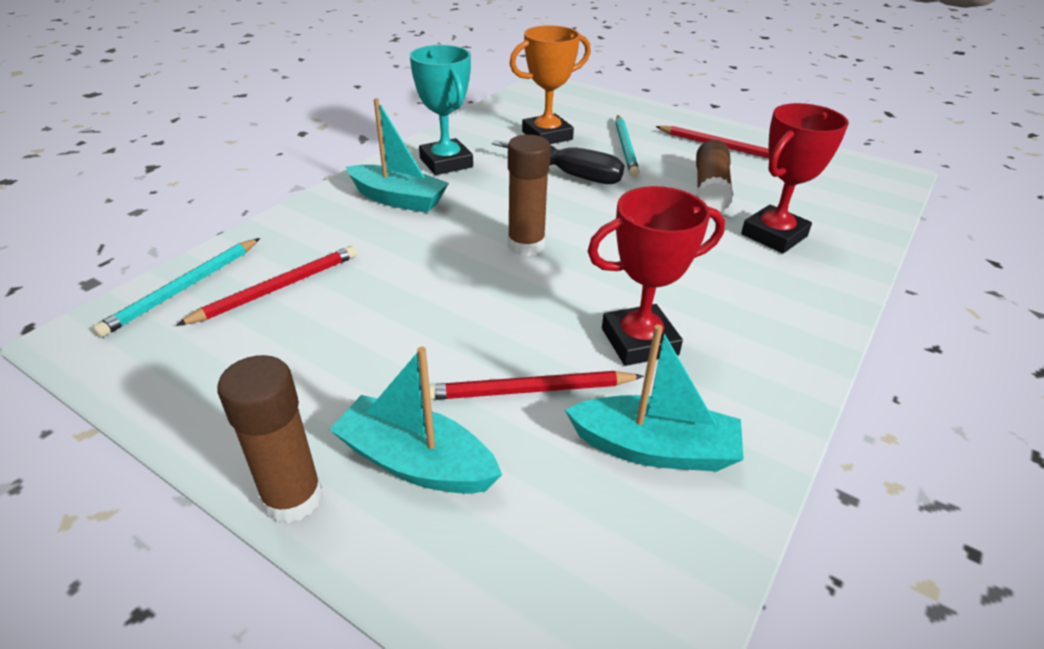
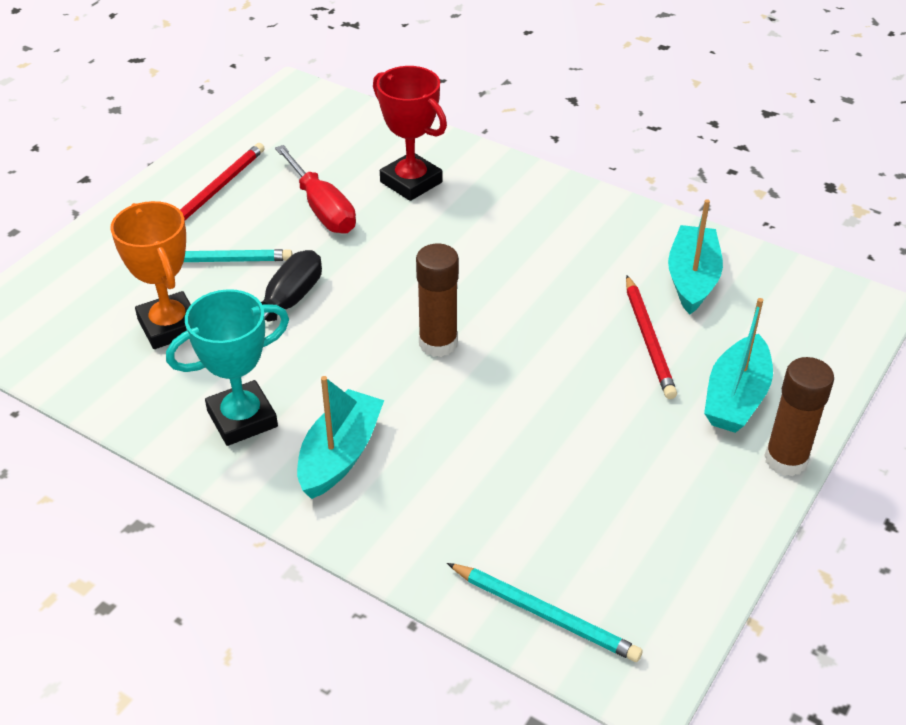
camera: 90 degrees left, 5 degrees up
(278, 288) = (534, 530): red pencil -> none
(639, 341) = (579, 277): red trophy -> none
(710, 189) = (322, 208): brown glue stick -> red screwdriver

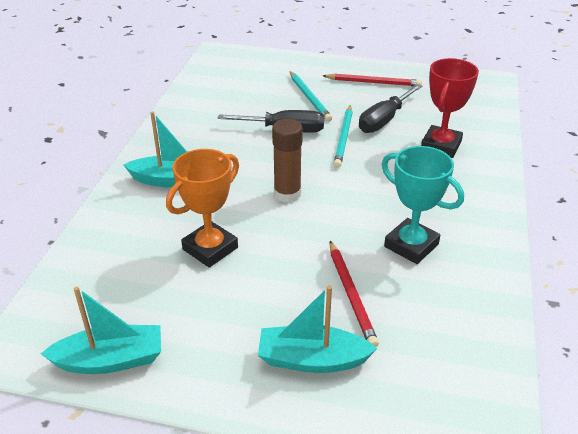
camera: 70 degrees right, 5 degrees down
(169, 326) = (247, 100): orange trophy -> orange trophy (210, 248)
(242, 419) = (186, 141): turquoise trophy -> turquoise trophy (411, 245)
(322, 208) = (384, 120): red screwdriver -> black screwdriver
(545, 614) = (63, 293): turquoise pencil -> turquoise pencil (344, 138)
(649, 340) = (351, 294): red pencil -> red pencil turned 75 degrees counterclockwise
(692, 279) = (443, 308): turquoise boat -> turquoise boat (110, 360)
(785, 460) = (252, 405): brown glue stick -> none

